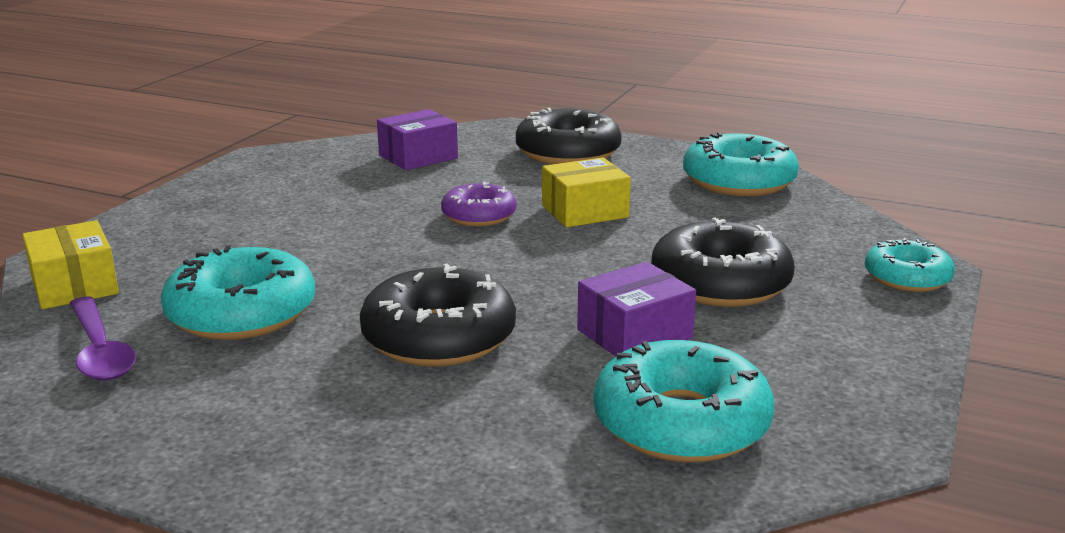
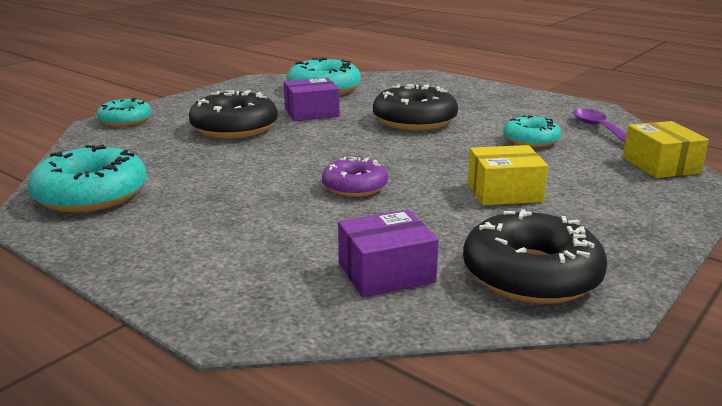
camera: 165 degrees left, 0 degrees up
(242, 313) = (531, 140): turquoise donut -> turquoise donut, size x0.61
(568, 153) = (202, 255): black donut -> black donut (531, 274)
(585, 211) = (264, 180): yellow box -> yellow box (504, 192)

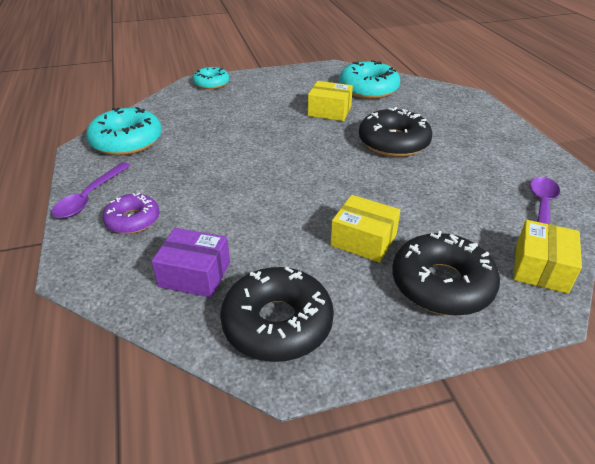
camera: 35 degrees right, 15 degrees up
(127, 257) = (89, 197): none -> purple spoon
(234, 128) = (264, 110): black donut -> black donut (441, 284)
(311, 113) = (329, 111): purple box -> yellow box
(355, 186) = (270, 192): purple donut -> purple donut (133, 220)
(531, 140) = (460, 195): turquoise donut -> none

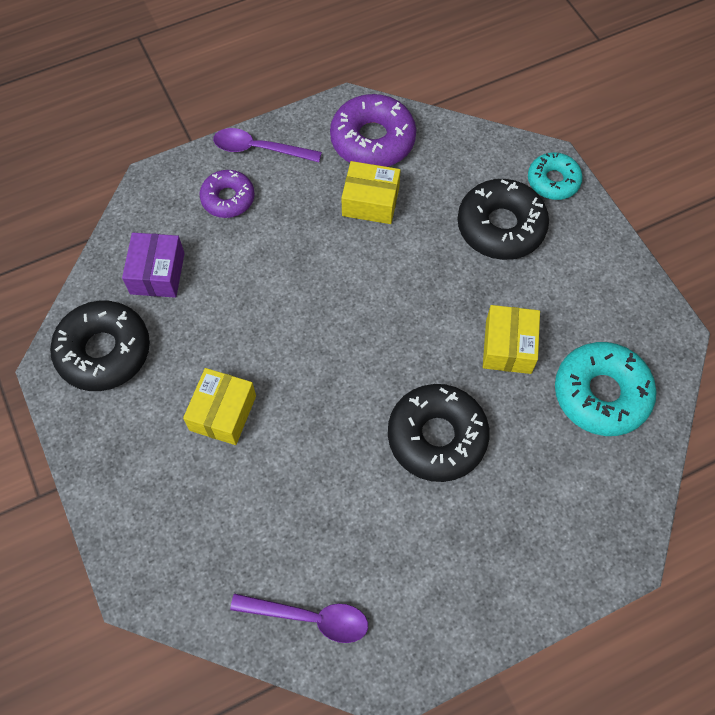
camera: 80 degrees right, 25 degrees up
(127, 141) = (372, 140): turquoise donut -> purple donut
(441, 284) = (163, 490): black donut -> black donut (501, 227)
(541, 268) = (197, 595): yellow box -> yellow box (370, 202)

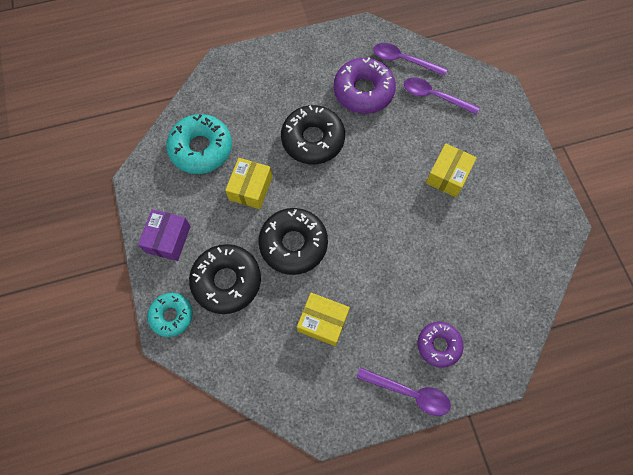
camera: 170 degrees left, 5 degrees up
(104, 351) = (530, 230): black donut -> black donut (293, 244)
(157, 273) = (495, 286): purple box -> purple box (168, 239)
(250, 550) = (434, 96): none -> purple spoon
(372, 140) = (309, 385): purple donut -> purple donut (363, 91)

